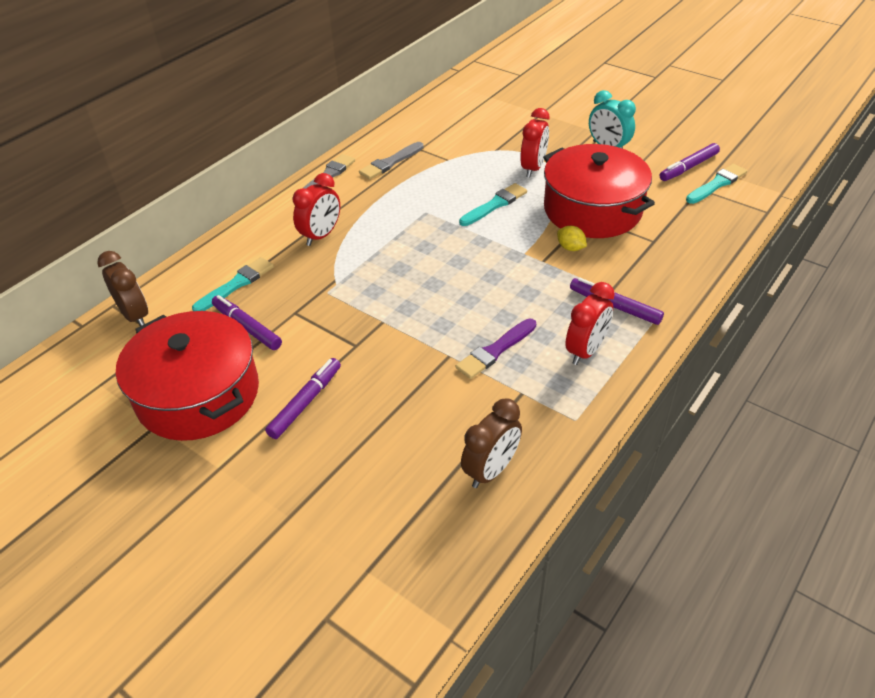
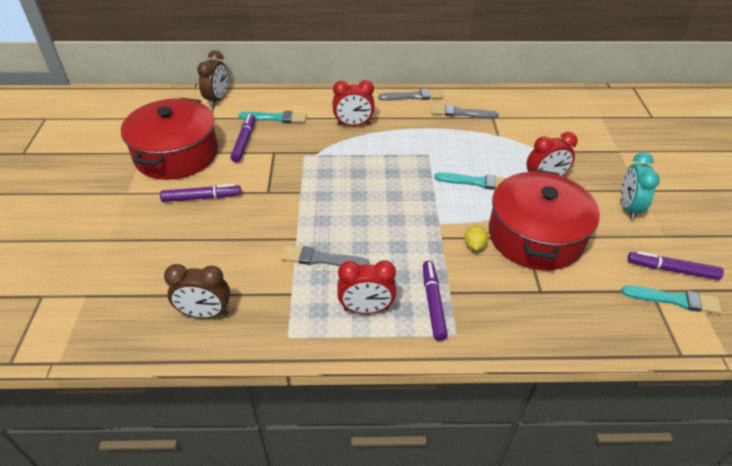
camera: 50 degrees right, 0 degrees up
(495, 350) = (321, 259): purple brush -> grey brush

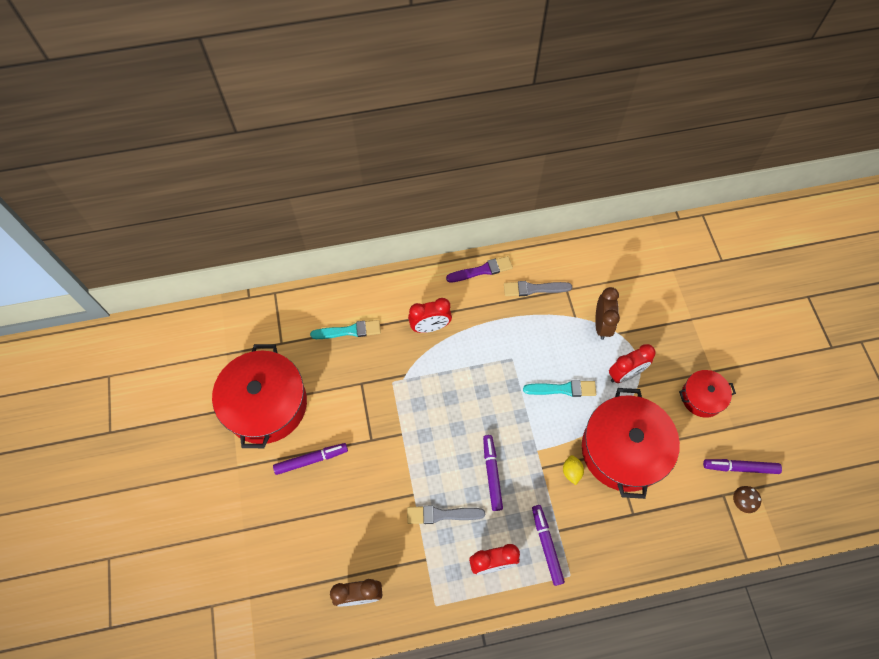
camera: 10 degrees left, 20 degrees up
(217, 99) = (279, 312): brown clock -> brown clock (601, 325)
(244, 141) = (327, 373): purple marker -> purple marker (492, 473)
(413, 96) = (482, 270): grey brush -> purple brush
(628, 208) = (702, 397): turquoise clock -> red pot
(674, 300) = (742, 501): turquoise brush -> brown mushroom

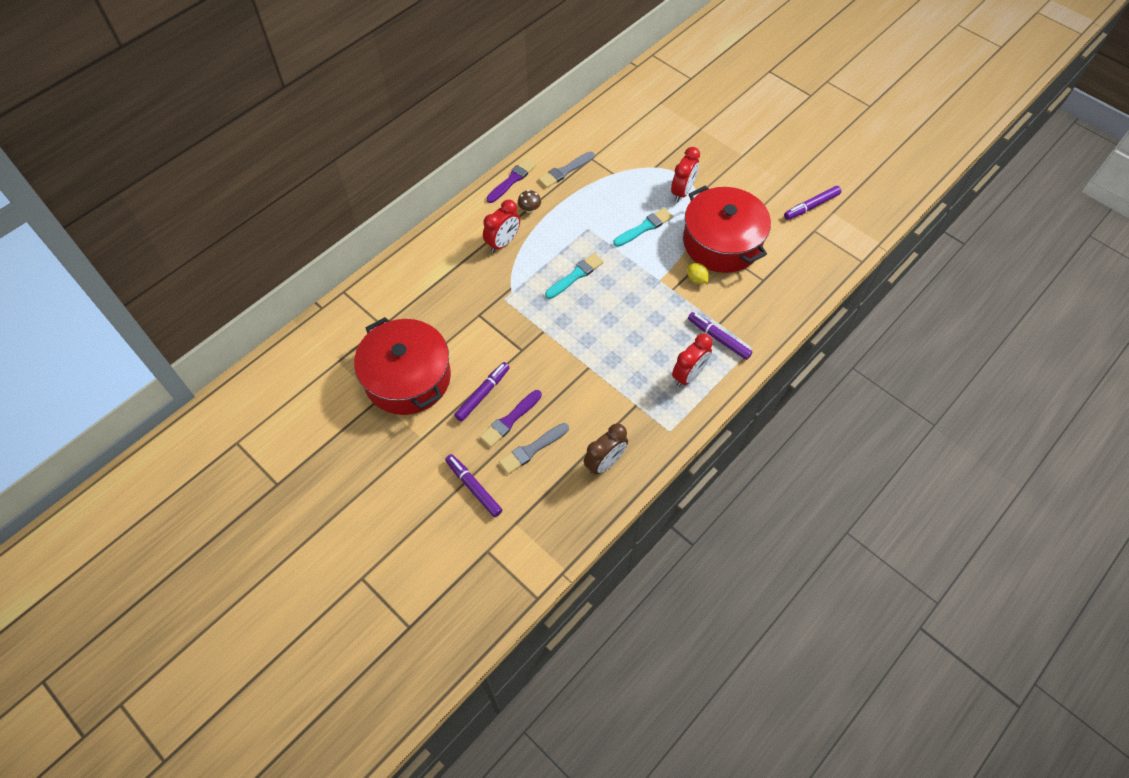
camera: 35 degrees left, 5 degrees down
(314, 499) = (510, 420): none -> purple brush
(349, 331) = (436, 283): turquoise brush -> turquoise brush (575, 275)
(442, 514) = (623, 367): grey brush -> grey brush (532, 449)
(492, 473) = (638, 316): purple marker -> purple marker (473, 487)
(601, 325) = (638, 168): brown clock -> none
(702, 397) = (749, 176): red pot -> none
(742, 501) = (830, 227): brown mushroom -> brown mushroom (529, 209)

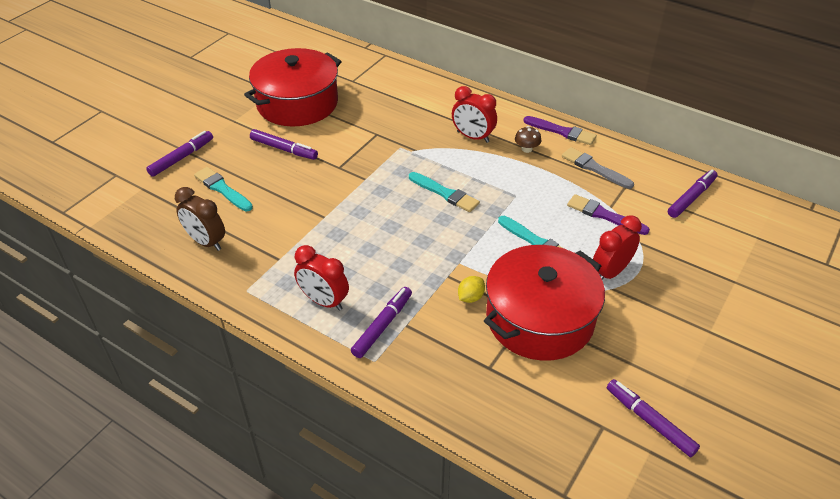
camera: 80 degrees right, 15 degrees down
(510, 420) = (255, 170): purple brush -> purple brush (604, 215)
(532, 449) = (222, 189): grey brush -> turquoise brush
(612, 124) = (691, 198): none -> purple marker
(682, 191) = (610, 272): red clock -> red clock turned 120 degrees clockwise

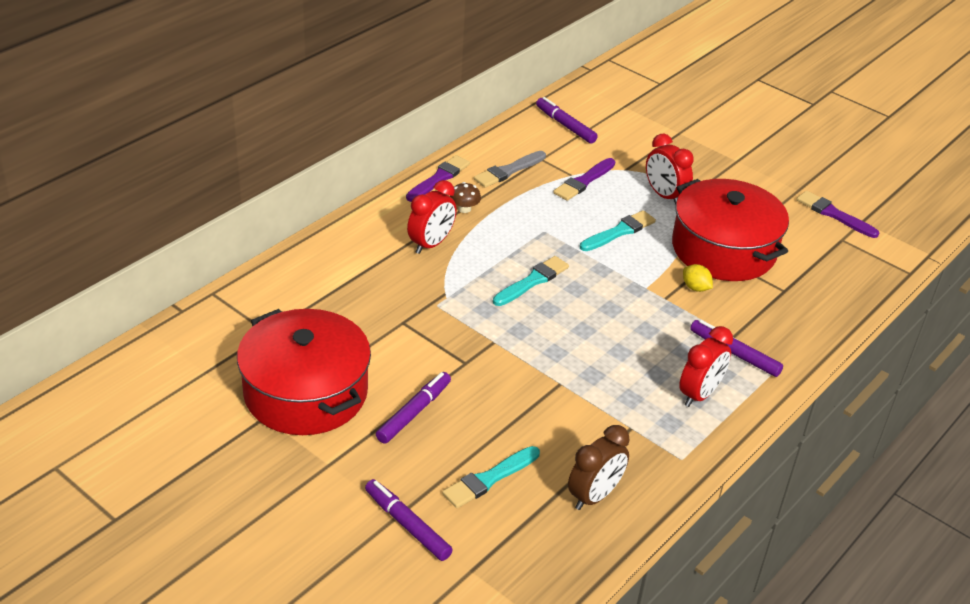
camera: 85 degrees left, 5 degrees down
(649, 421) = (834, 214): purple marker -> purple brush

